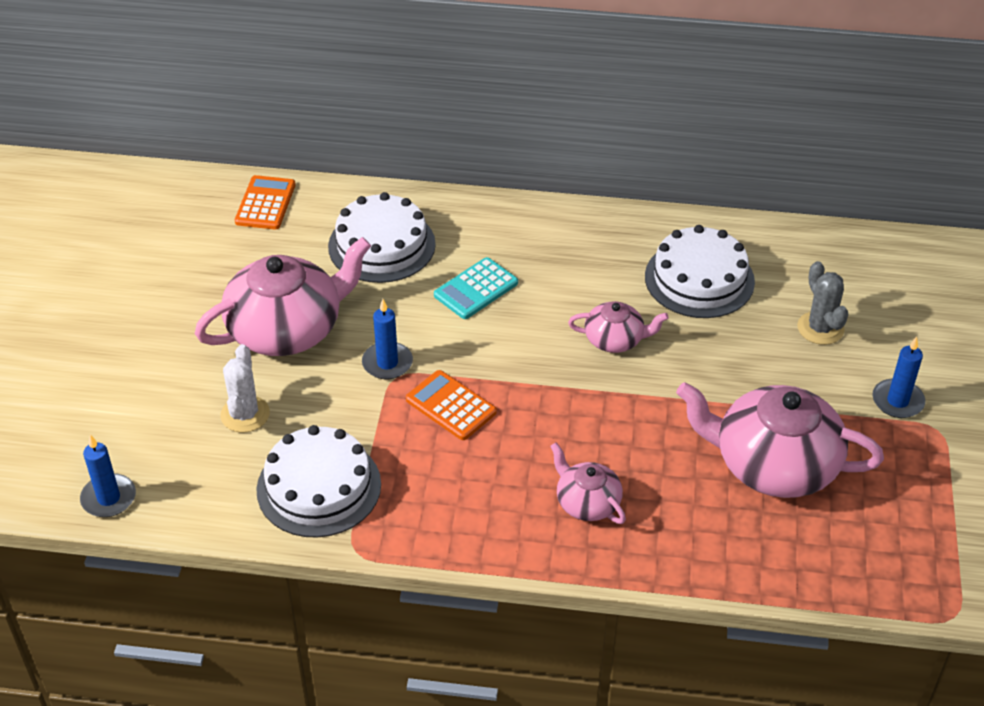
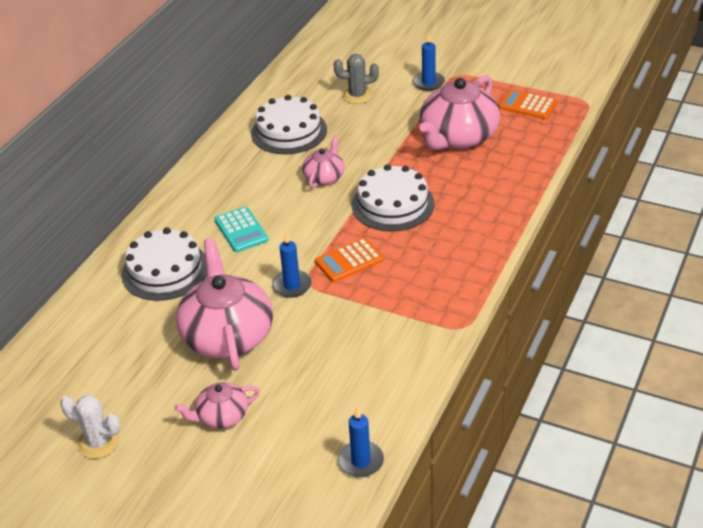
camera: 70 degrees left, 5 degrees down
(245, 414) = (307, 370): white cactus -> white cactus (98, 442)
(265, 203) = (72, 329): orange calculator -> orange calculator (527, 105)
(319, 487) = (397, 338): white cake -> white cake (393, 204)
(587, 502) = (459, 215): pink teapot -> pink teapot (222, 416)

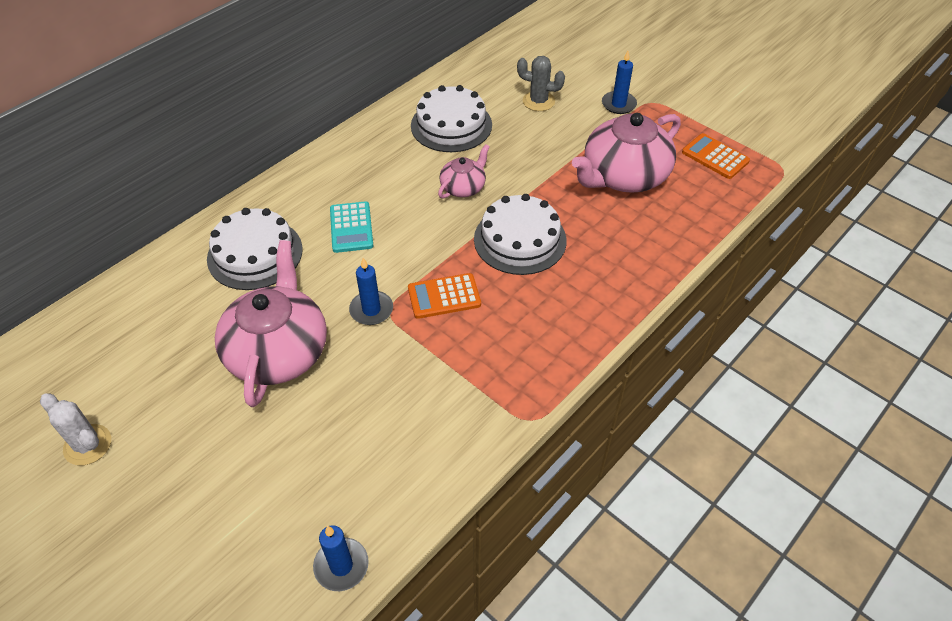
camera: 15 degrees right, 10 degrees up
(222, 416) = (224, 453): pink teapot -> none

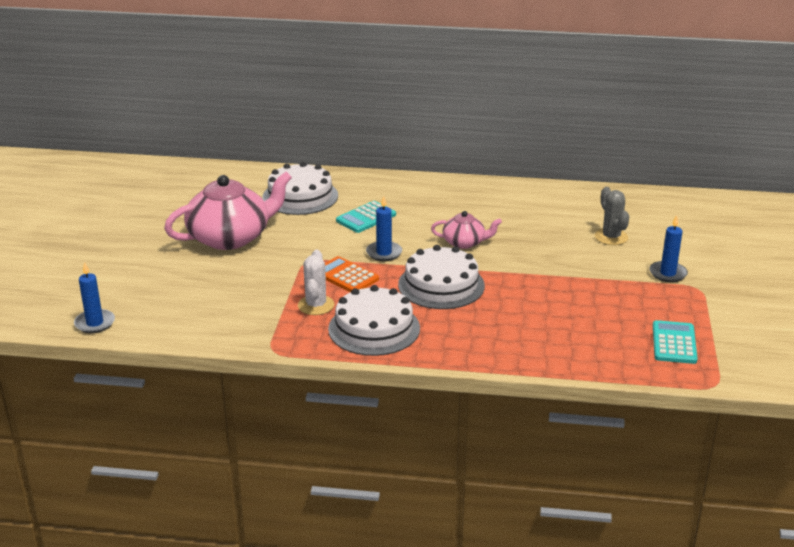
camera: 55 degrees right, 20 degrees down
(87, 445) = (104, 211): white cactus -> white cactus (316, 305)
(371, 310) = (301, 254): blue candle -> blue candle (384, 253)
(451, 125) = (524, 213): white cake -> white cake (374, 328)
(623, 176) = (579, 306): pink teapot -> none
(715, 157) = (674, 343): orange calculator -> turquoise calculator

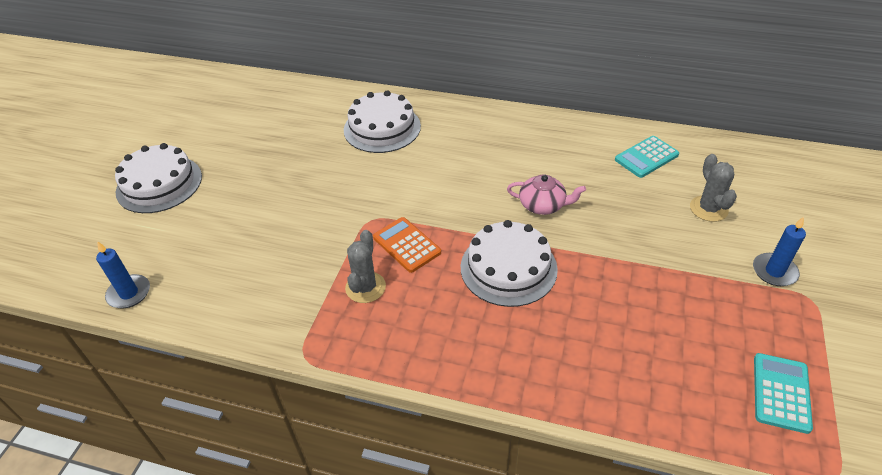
camera: 10 degrees right, 15 degrees up
(230, 237) = (300, 179): pink teapot -> none
(316, 305) = (365, 287): white cactus -> grey cactus
(366, 218) = (443, 162): turquoise calculator -> turquoise calculator (646, 157)
(374, 328) = (422, 331): white cake -> white cake (159, 184)
(384, 253) = (453, 214): blue candle -> none

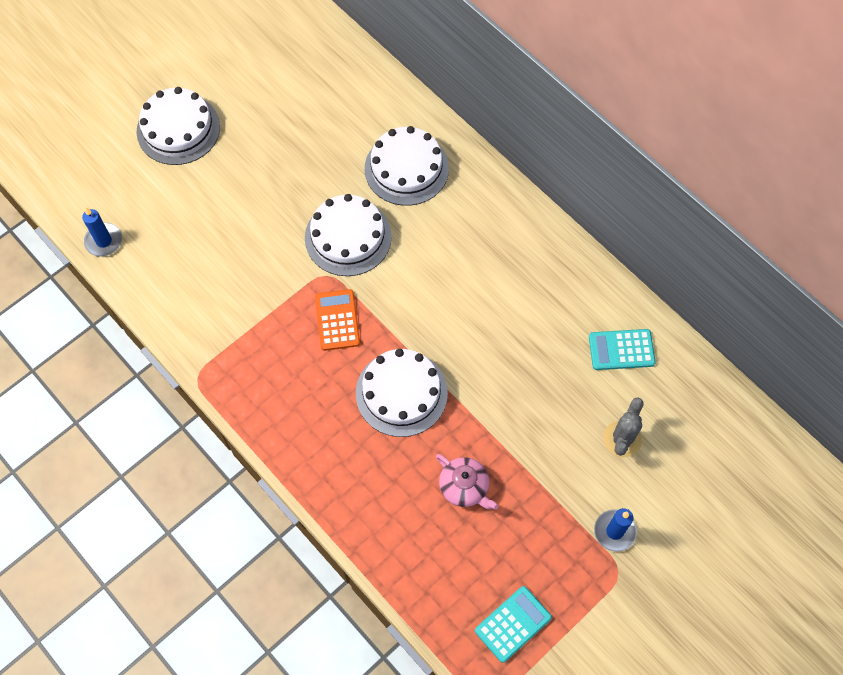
camera: 30 degrees right, 20 degrees up
(365, 287) = (278, 343): grey cactus -> none
(369, 187) = (348, 237): none -> white cake
(543, 205) = (481, 347): pink teapot -> pink teapot (464, 487)

